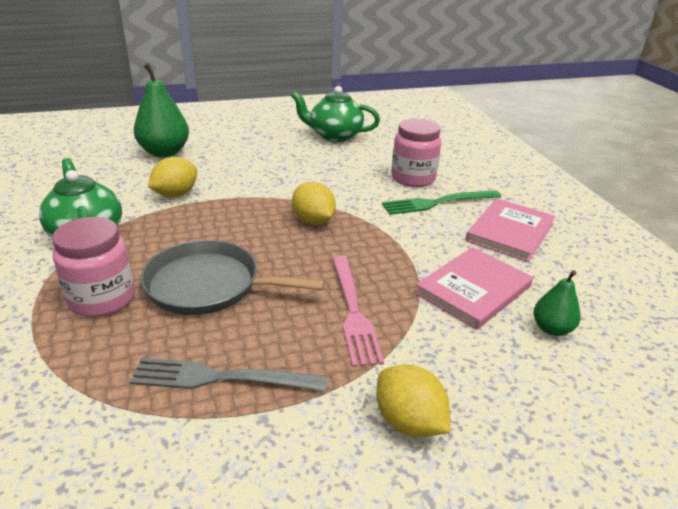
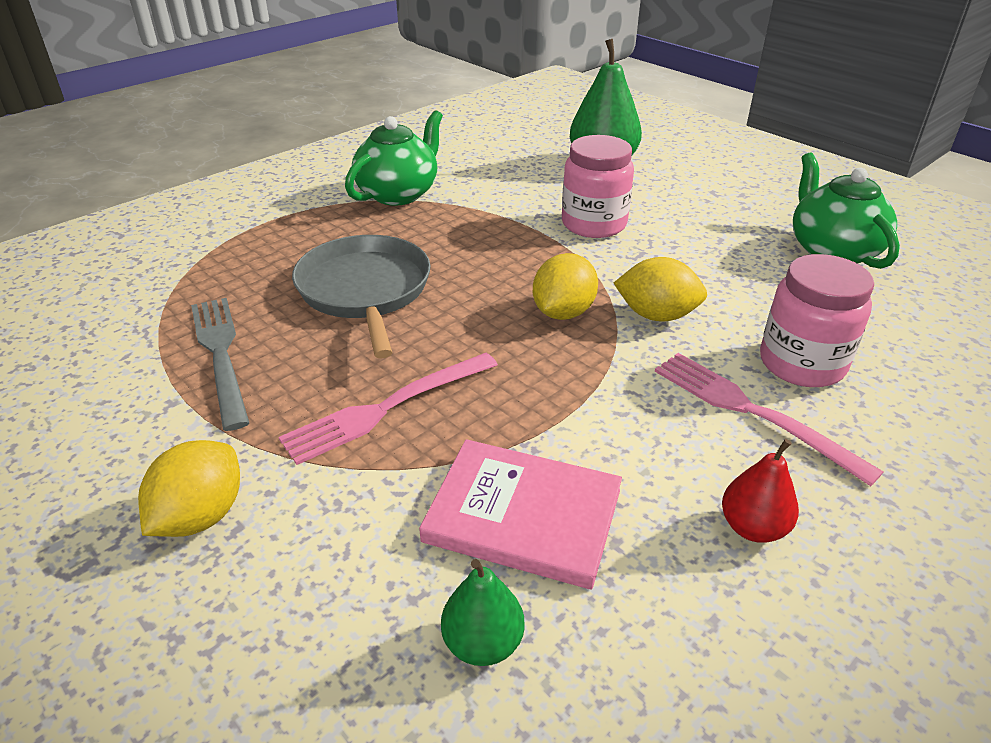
camera: 65 degrees right, 5 degrees up
(102, 299) = (302, 244): pink jar -> pink jar (594, 224)
(175, 194) = (520, 205): yellow lemon -> yellow lemon (656, 315)
(436, 203) = (750, 411): green fork -> pink fork
(510, 232) = (753, 527): pink book -> red pear

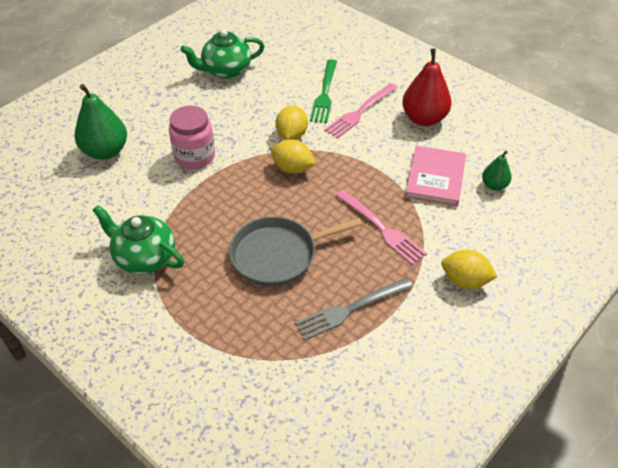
camera: 95 degrees left, 10 degrees up
(753, 527) = (424, 119): red pear -> red pear, size x1.84
(801, 363) = (324, 94): pink jar -> green fork

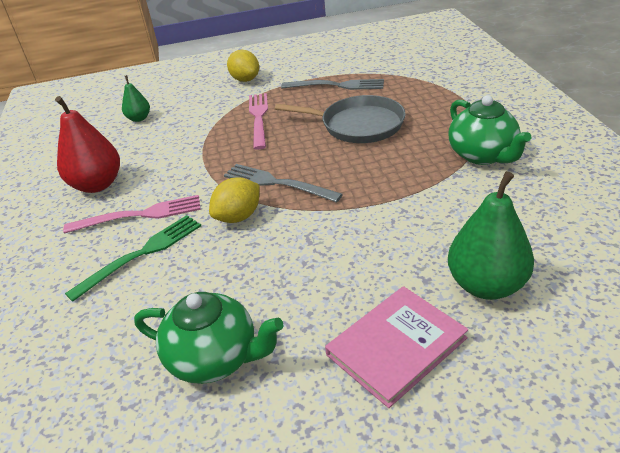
camera: 140 degrees left, 10 degrees down
(195, 156) = (368, 233): pink jar -> none
(293, 168) = (276, 183): yellow lemon -> grey fork
(435, 178) = (170, 136): pink book -> pink book (396, 346)

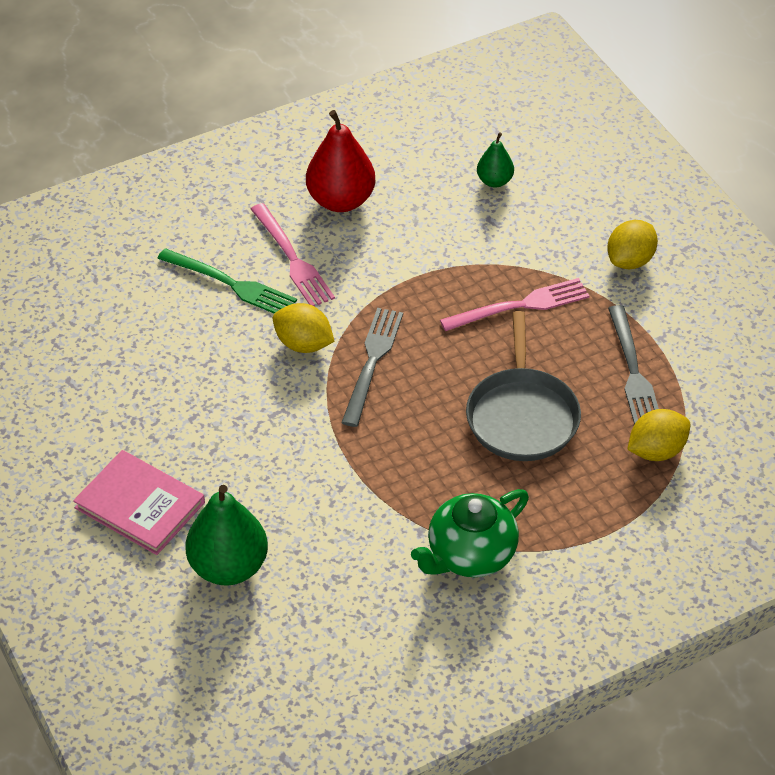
camera: 70 degrees right, 10 degrees up
(215, 358) = (109, 383): green teapot -> none
(404, 83) = (656, 451): none -> yellow lemon

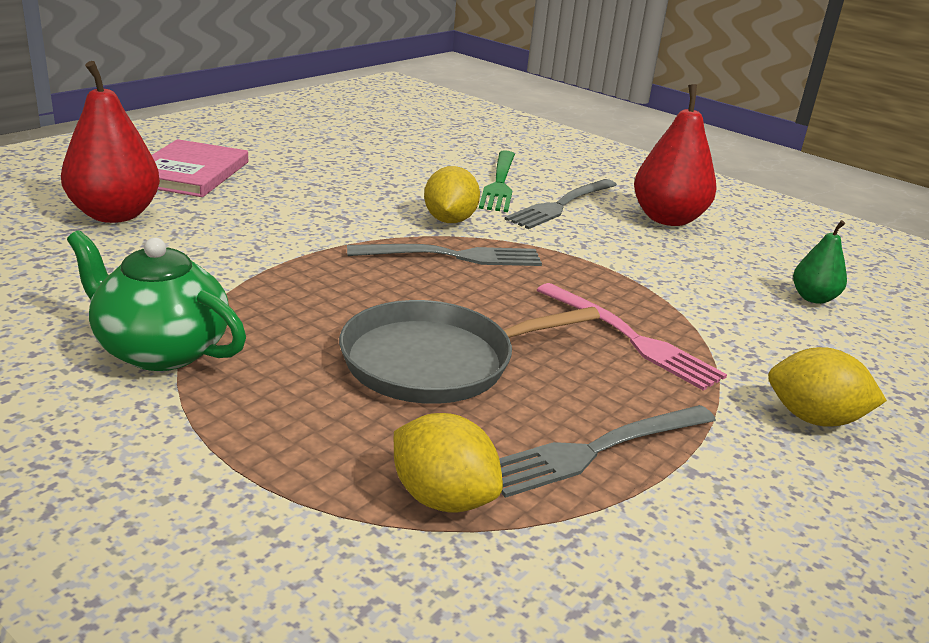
camera: 65 degrees right, 20 degrees down
(228, 567) = (115, 215): green pear -> red pear
(293, 260) = (560, 205): pink fork -> grey fork

